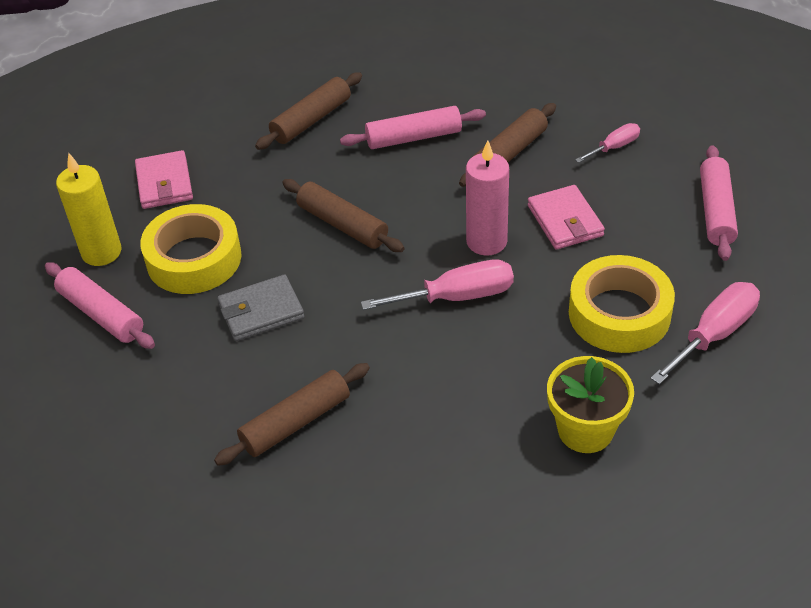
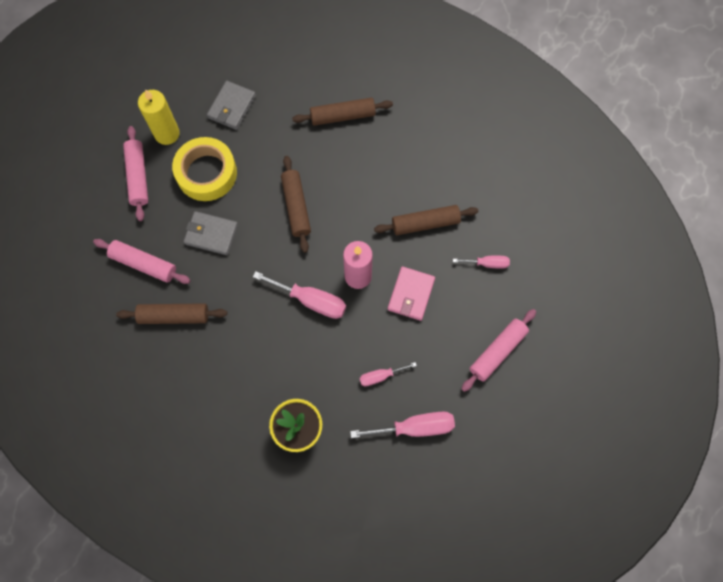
camera: 35 degrees right, 25 degrees up
(164, 183) = (232, 107): pink wallet -> grey wallet
(414, 137) = (385, 171): pink rolling pin -> pink rolling pin (144, 264)
(619, 313) = (380, 376): yellow tape -> pink screwdriver

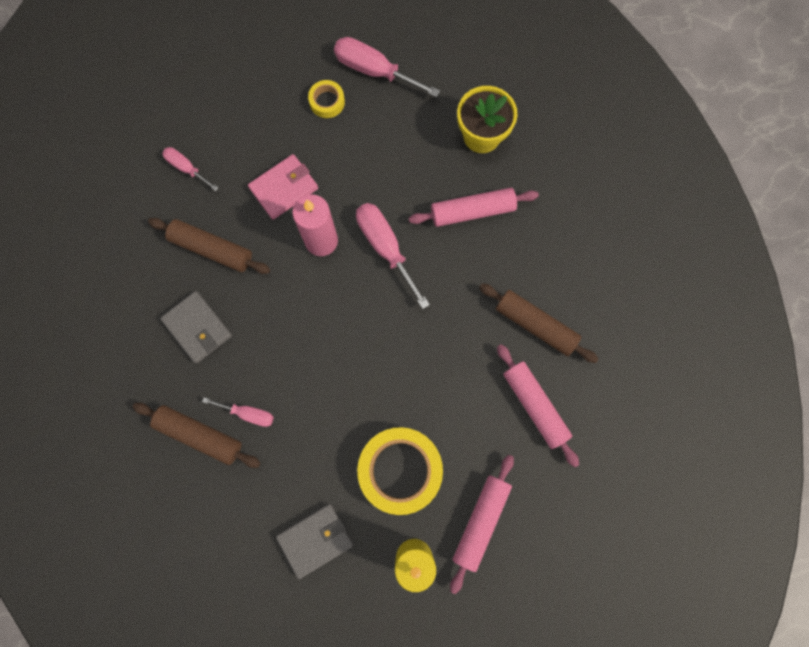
camera: 145 degrees left, 5 degrees up
(211, 234) = (441, 390): grey wallet -> grey wallet (198, 328)
(296, 207) = (329, 359): brown rolling pin -> none
(380, 376) = (371, 133): pink screwdriver -> pink screwdriver (248, 413)
(430, 378) = (327, 102): none -> yellow tape
(497, 352) = (247, 84): pink rolling pin -> pink rolling pin (472, 211)

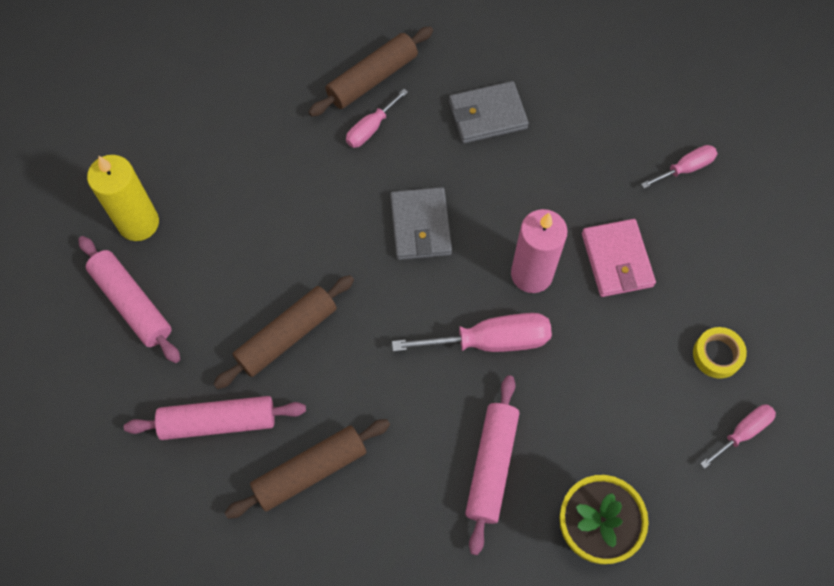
camera: 115 degrees right, 10 degrees down
(212, 249) = (573, 159): brown rolling pin -> brown rolling pin (287, 336)
(315, 540) = (210, 141): grey wallet -> grey wallet (420, 226)
(374, 71) = (742, 432): pink screwdriver -> pink screwdriver, size x0.58
(400, 470) = (231, 247): yellow tape -> none

